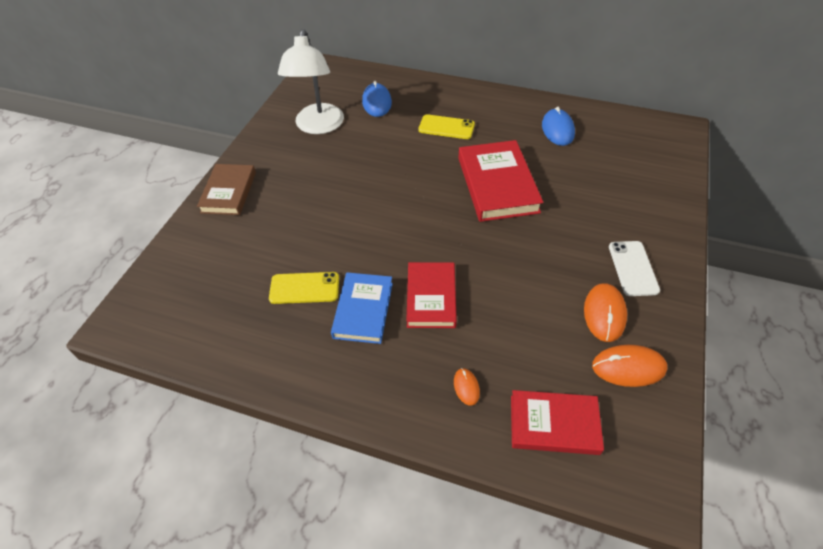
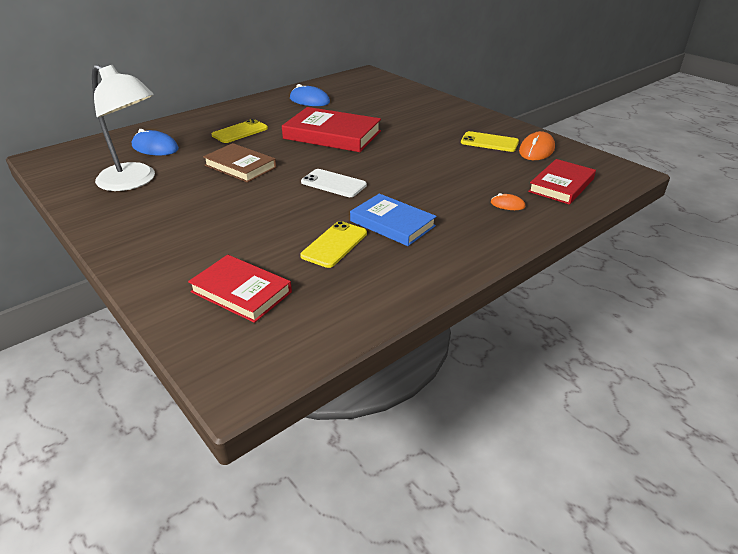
camera: 60 degrees left, 15 degrees down
(229, 192) = (142, 254): brown book -> brown book (240, 166)
(431, 297) = (412, 192): red book -> red book (241, 292)
(604, 313) = (489, 142): orange mouse -> yellow phone
(633, 268) = (462, 123): white phone -> white phone (333, 183)

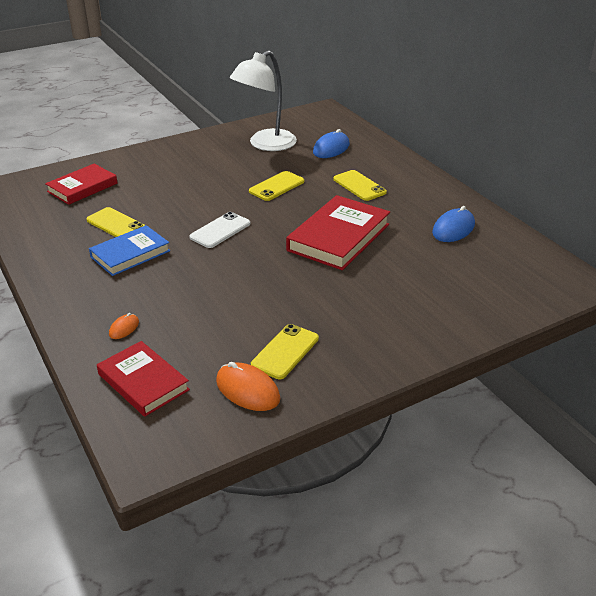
camera: 100 degrees right, 0 degrees up
(240, 166) = (276, 186): brown book -> yellow phone

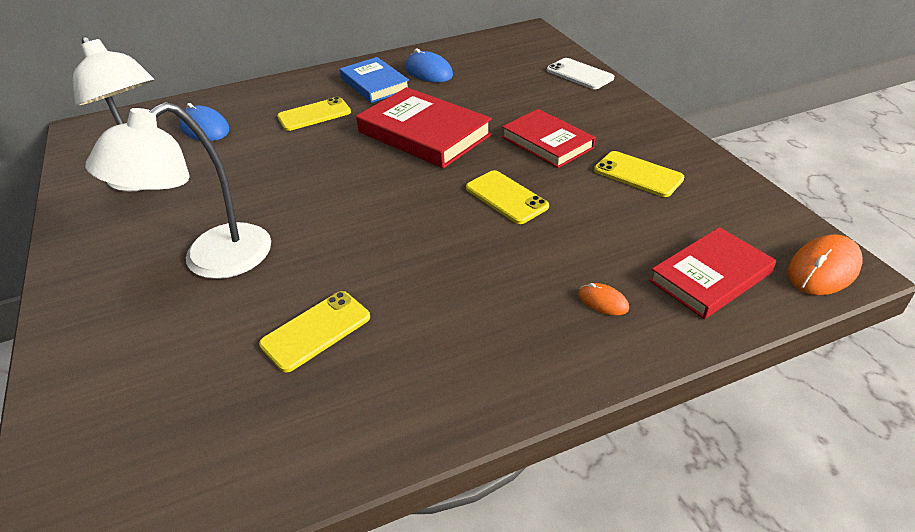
camera: 80 degrees left, 5 degrees up
(82, 187) = (153, 391): red book -> red book (547, 142)
(130, 254) = (414, 307): blue book -> blue book (374, 84)
(181, 181) = (211, 260): none -> white lamp
(220, 230) = (377, 219): white phone -> white phone (579, 74)
(247, 390) = (705, 199): orange mouse -> orange mouse (823, 269)
(276, 186) = (281, 172): yellow phone -> yellow phone (506, 197)

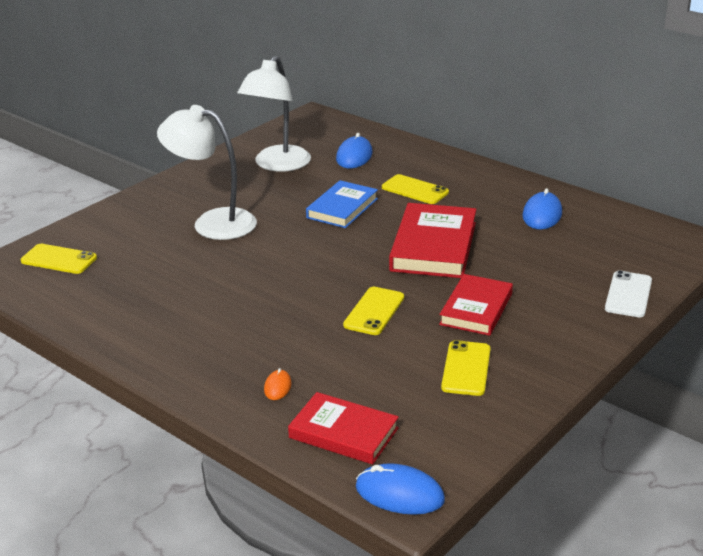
camera: 60 degrees right, 10 degrees down
(316, 331) = (175, 283): yellow phone -> yellow phone (59, 259)
(374, 84) = (491, 197): blue book -> blue book (342, 208)
(823, 269) = (399, 493): orange mouse -> blue mouse

